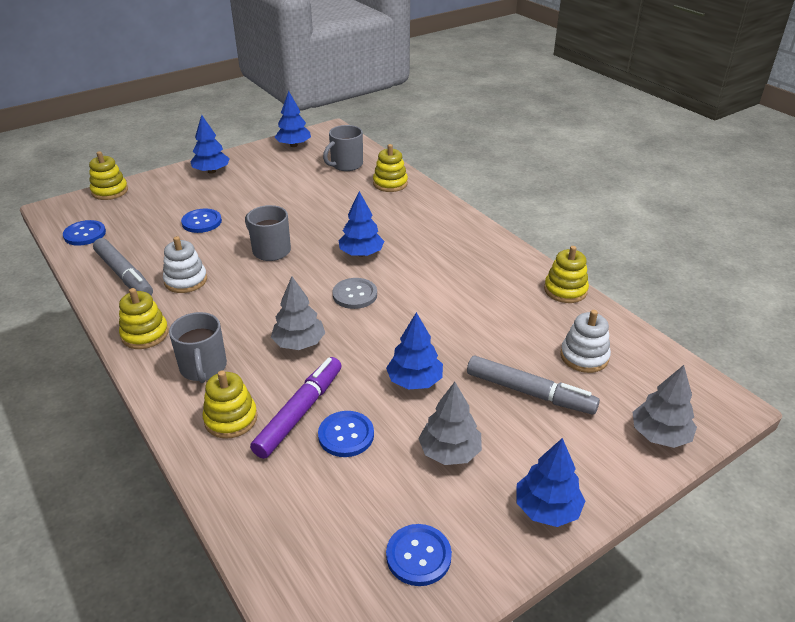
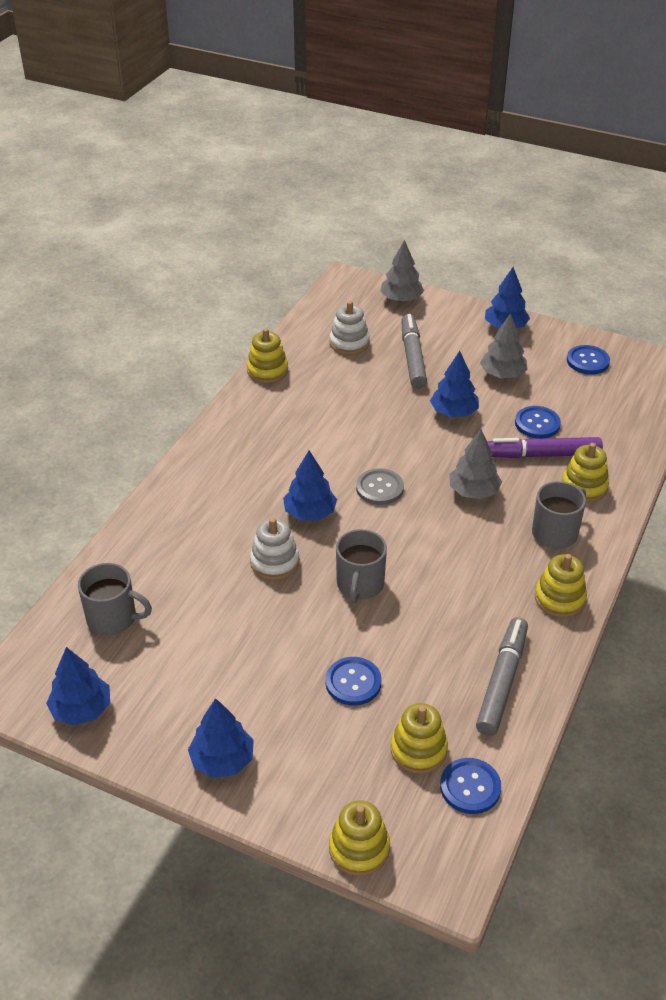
camera: 120 degrees left, 5 degrees up
(186, 280) = (465, 621): white stacking toy -> white stacking toy (274, 562)
(390, 183) = (141, 553): yellow stacking toy -> yellow stacking toy (418, 749)

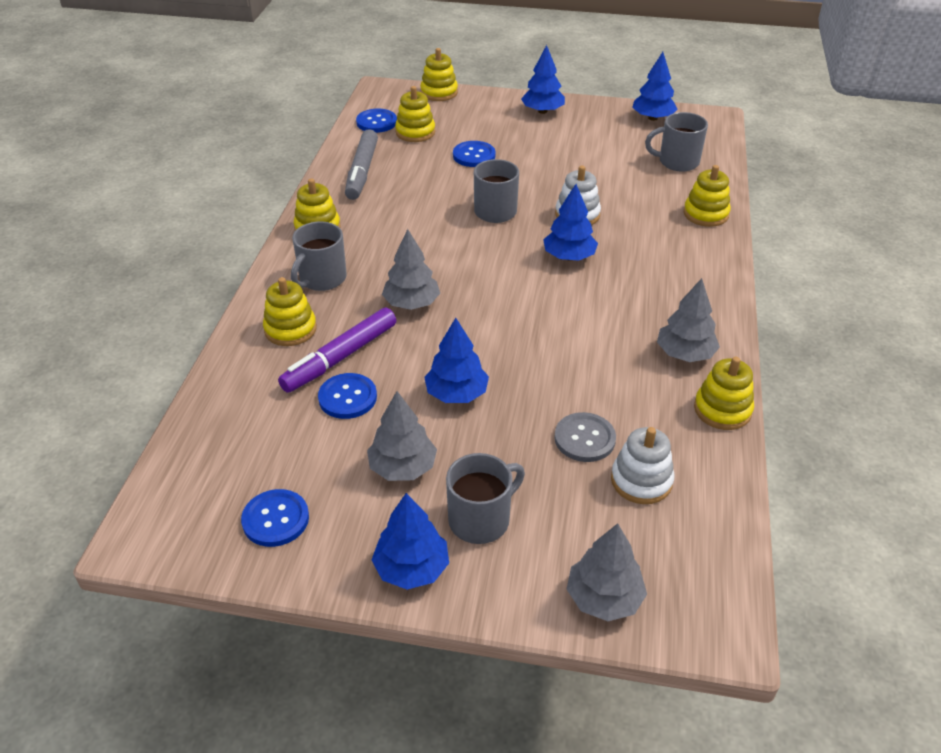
camera: 165 degrees right, 0 degrees up
(142, 537) = (705, 214): none -> yellow stacking toy
(266, 410) = (685, 354): none -> grey tree
(379, 488) = (511, 290): grey button -> grey button (584, 439)
(413, 357) = (538, 473): grey marker -> none
(458, 341) = (480, 519): none -> grey mug
(541, 455) = (340, 357): purple marker -> purple marker turned 150 degrees clockwise

